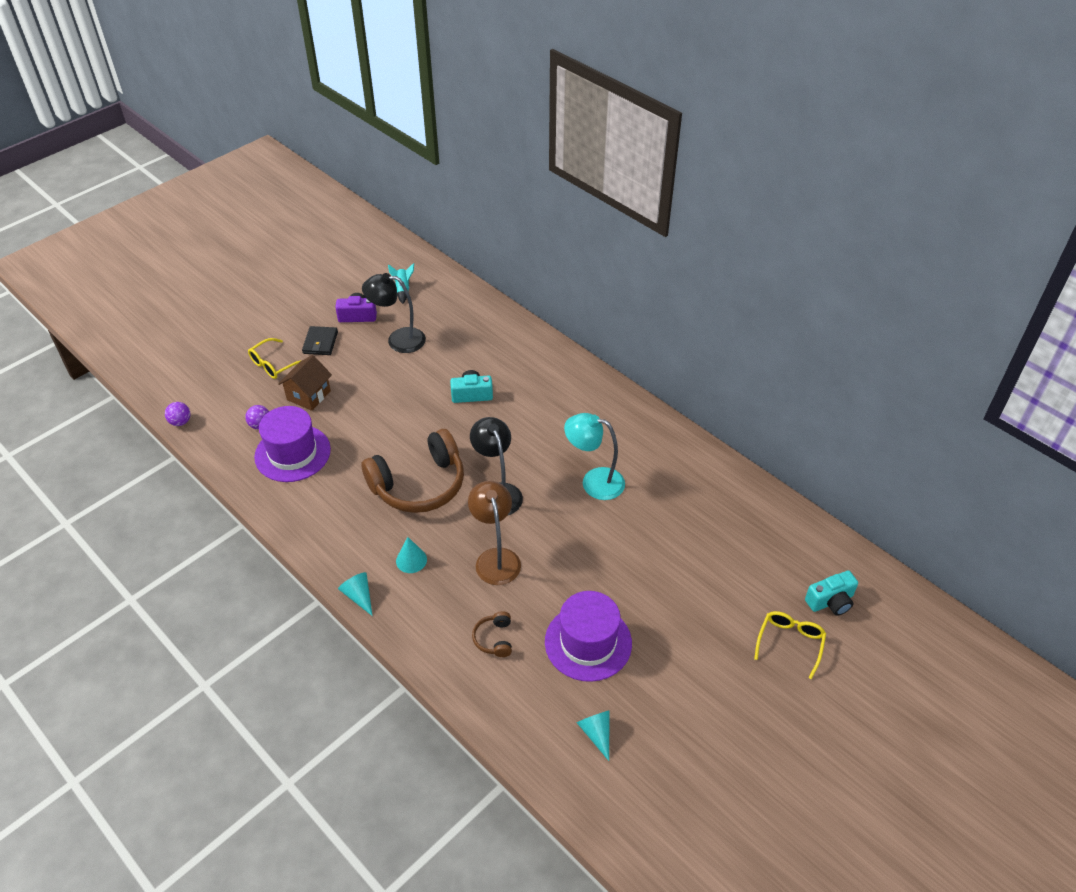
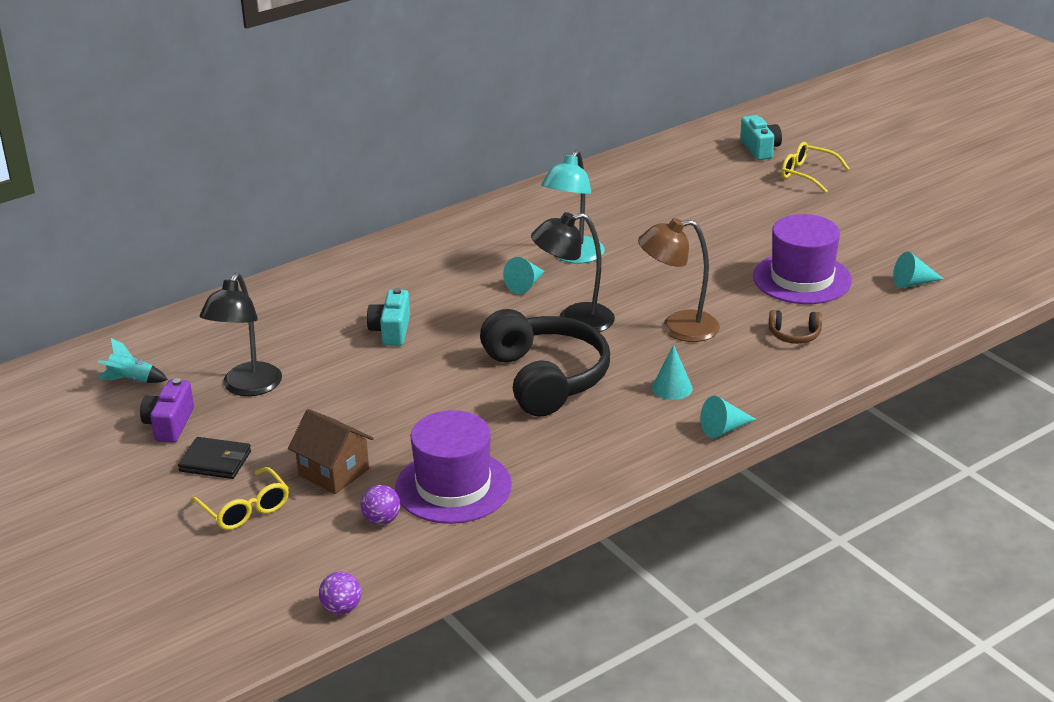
camera: 80 degrees left, 15 degrees down
(419, 485) = (546, 378): brown headphones -> black headphones
(545, 458) = (525, 285): none -> turquoise cone

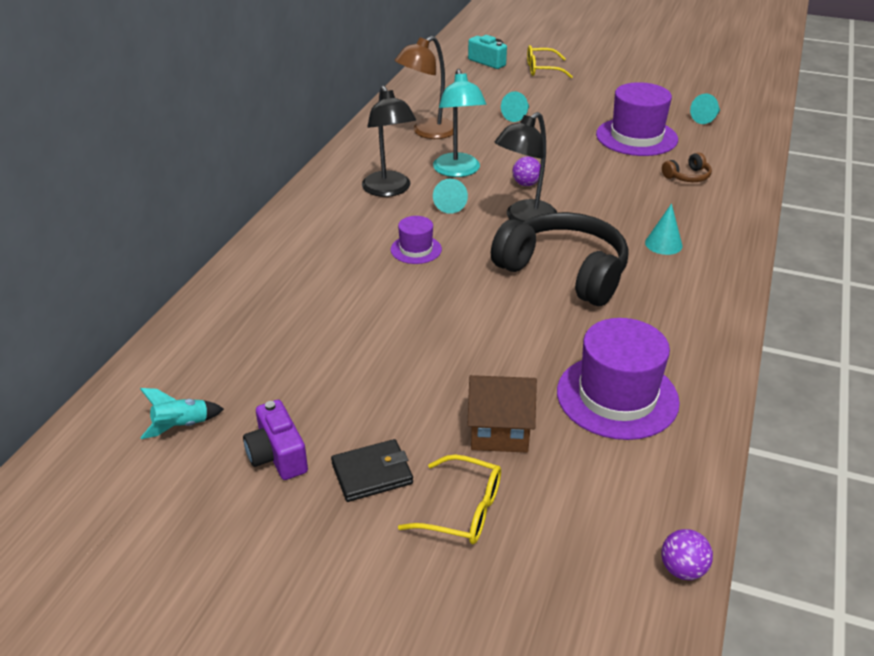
camera: 35 degrees left, 5 degrees up
(247, 387) = (315, 383): black lamp -> black lamp (389, 190)
(381, 520) = (600, 458): purple ball -> purple ball (526, 184)
(391, 331) = (387, 280): turquoise camera -> none
(445, 314) = (416, 249): none -> purple hat
(678, 328) = (605, 198): brown lamp -> brown lamp (427, 132)
(724, 429) = (741, 261): turquoise cone -> turquoise cone (517, 116)

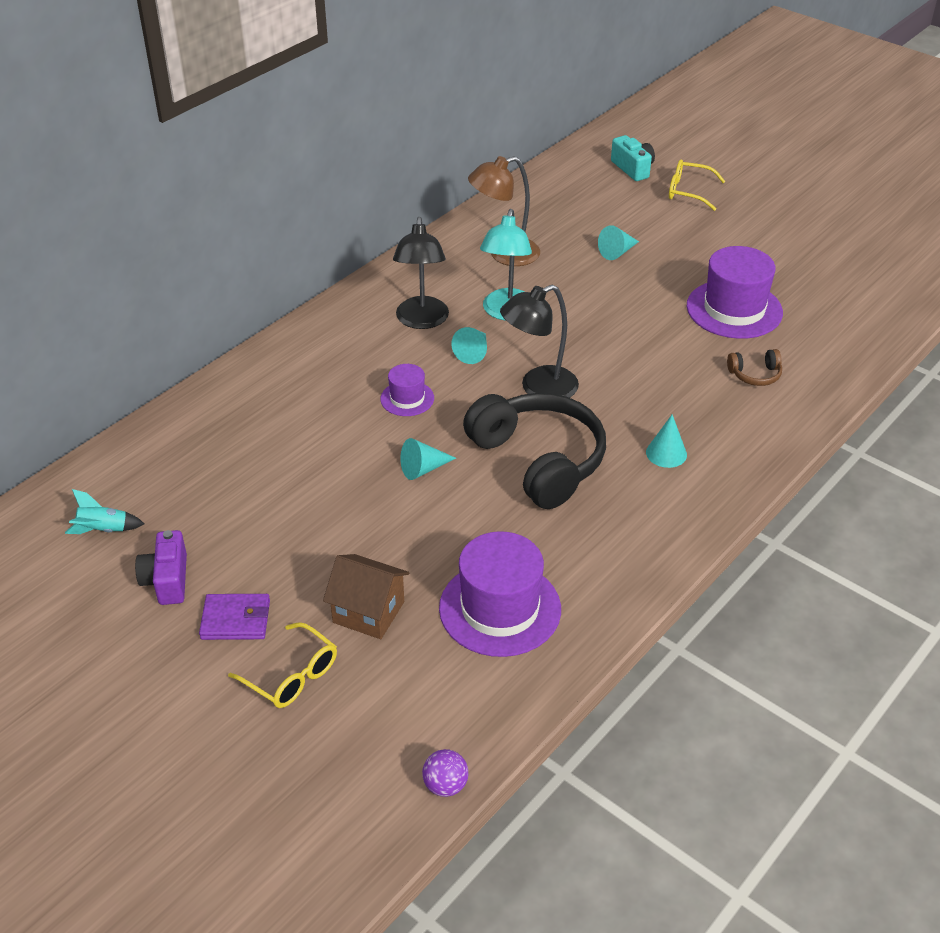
camera: 20 degrees right, 5 degrees up
(372, 473) = (235, 620): black wallet -> purple wallet
(526, 184) = (568, 345): purple ball -> none
(706, 118) = (836, 301): turquoise cone -> turquoise cone (423, 469)

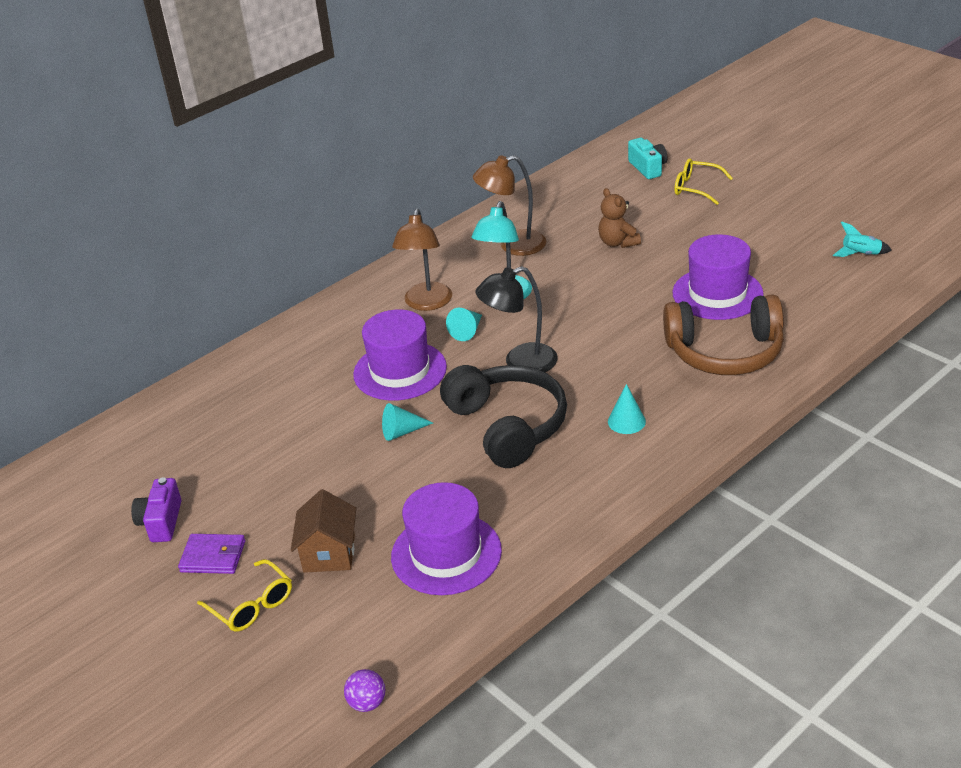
camera: 10 degrees right, 5 degrees down
(103, 530) = (116, 479): turquoise rocket -> turquoise rocket (860, 254)
(368, 612) = (329, 553): brown house -> brown house turned 60 degrees clockwise
(407, 398) = (400, 371): purple hat -> purple hat, size x1.92
(422, 321) = (426, 303): black lamp -> brown lamp
(617, 252) = (617, 243): turquoise cone -> brown teddy bear
(755, 375) = (725, 352): brown headphones -> brown headphones, size x2.39

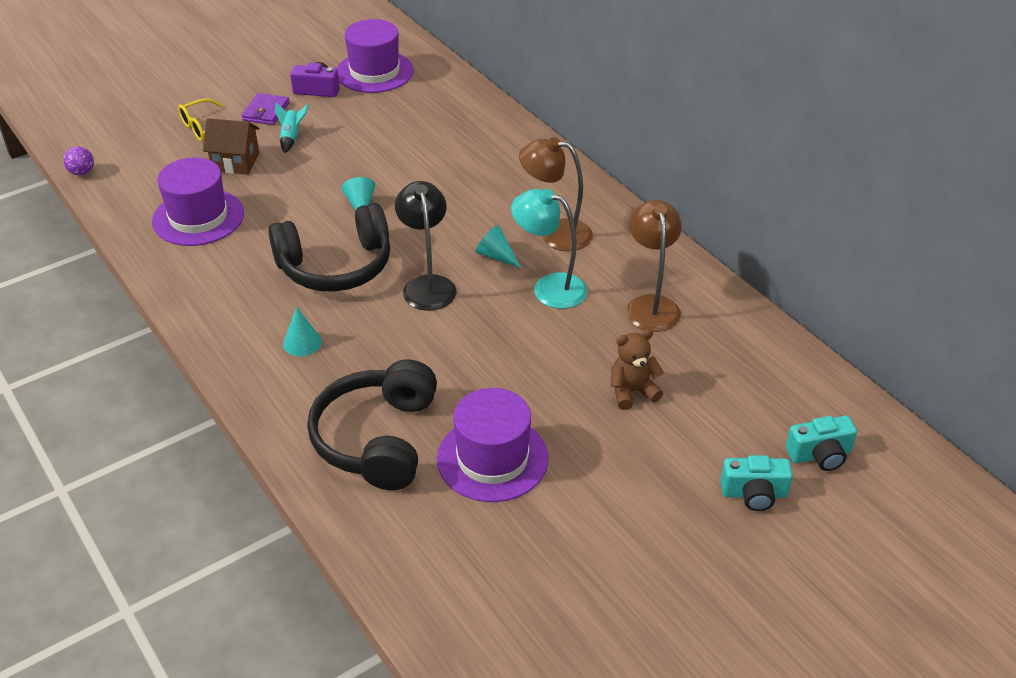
camera: 95 degrees right, 5 degrees up
(400, 371) = (449, 209): purple hat -> purple hat (374, 72)
(696, 188) = (754, 494): yellow glasses -> turquoise camera
(725, 352) = (377, 439): brown headphones -> black headphones
(860, 254) = (532, 631): turquoise rocket -> turquoise rocket (291, 137)

